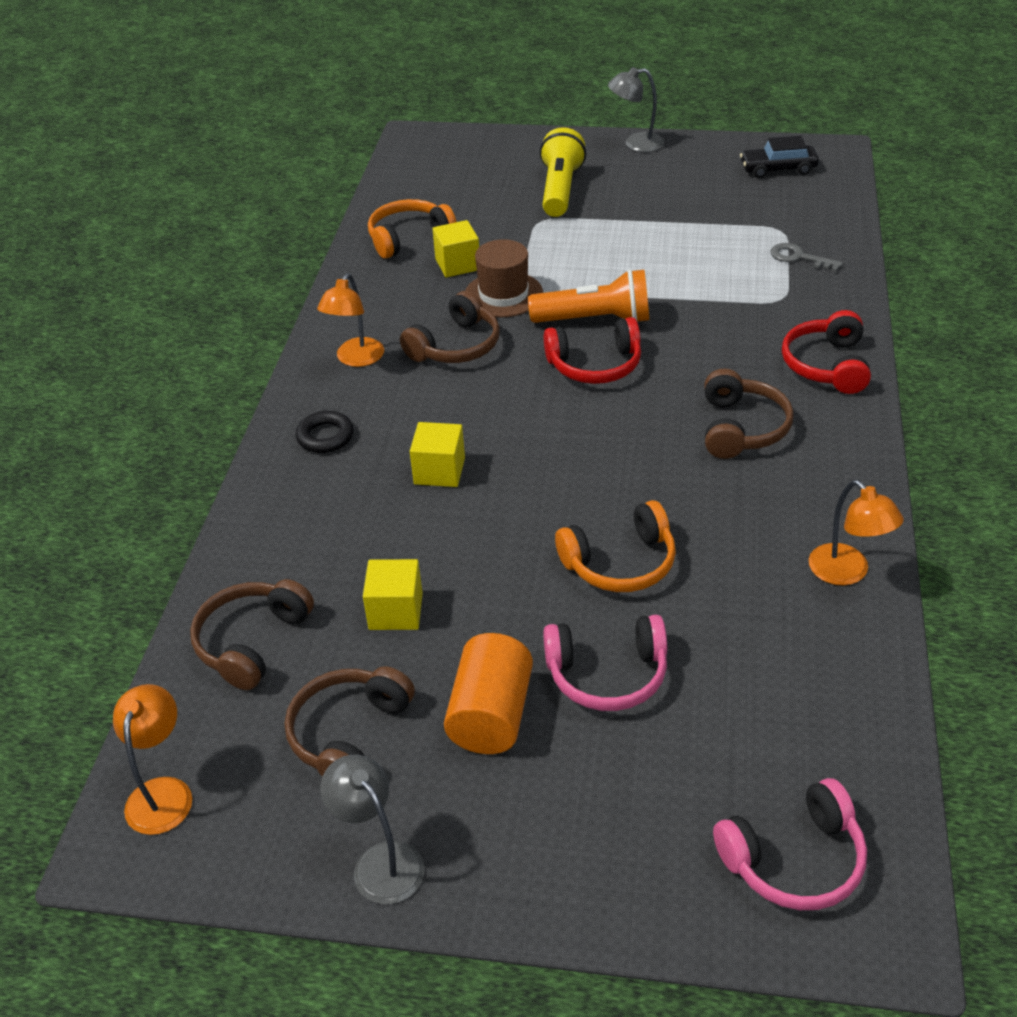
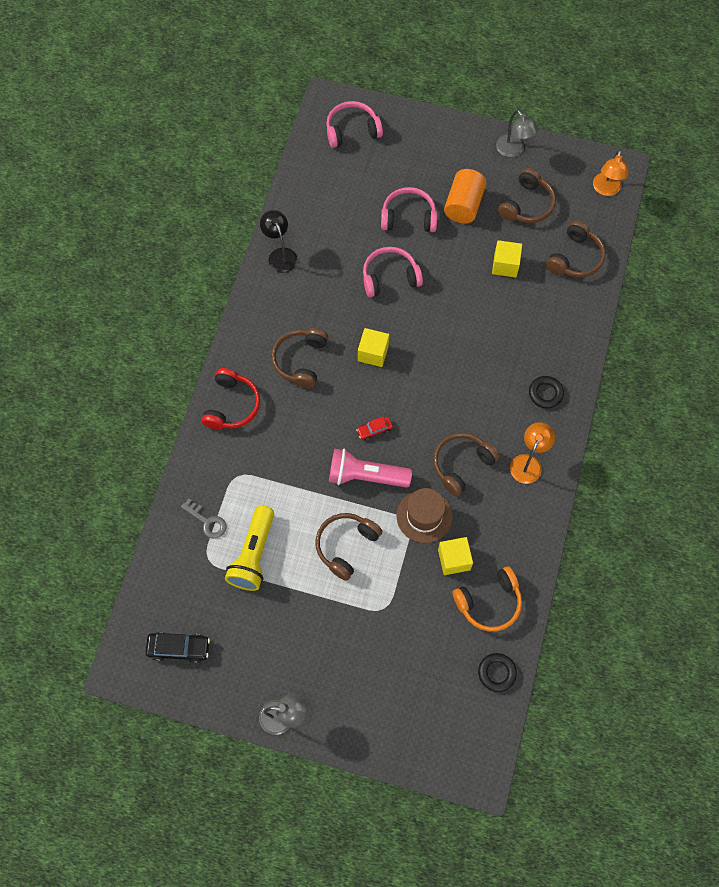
camera: 175 degrees left, 25 degrees up
(397, 194) = (497, 673): none -> black ring
(439, 471) = (478, 355): yellow cube -> yellow cube (373, 353)
(560, 190) = (362, 651): yellow flashlight -> yellow flashlight (253, 554)
(595, 320) = (366, 476): orange flashlight -> pink flashlight
(595, 365) = (374, 430): red headphones -> red car
(604, 259) = (346, 545): none -> brown headphones
(620, 563) = (390, 277): orange headphones -> pink headphones
(847, 573) = (280, 255): orange lamp -> black lamp

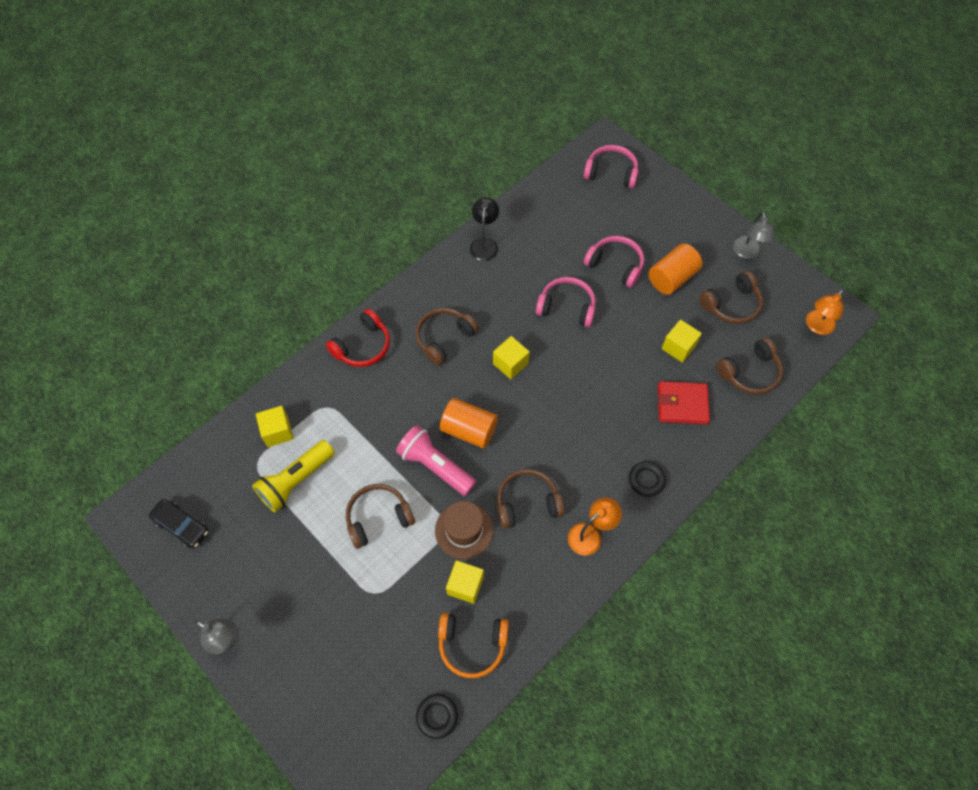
camera: 30 degrees right, 5 degrees down
(207, 521) = (277, 432): grey key -> yellow cube
(374, 430) = (469, 430): red car -> orange cylinder
(537, 314) = (682, 404): none -> red wallet

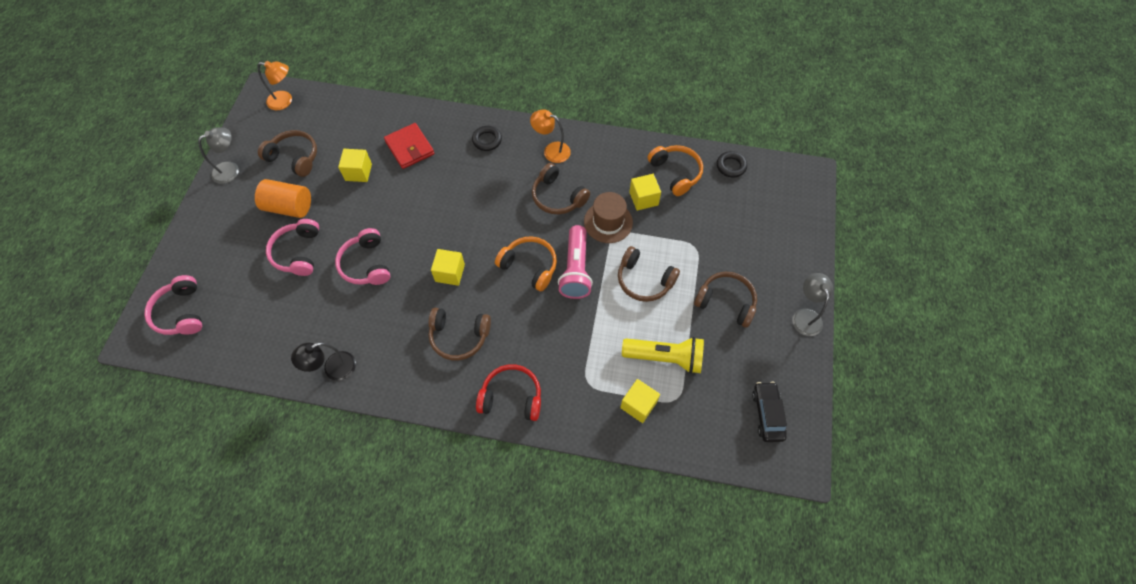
camera: 125 degrees left, 0 degrees up
(469, 430) = (529, 266): orange cylinder -> orange headphones
(750, 373) = (354, 122): brown headphones -> brown headphones (726, 302)

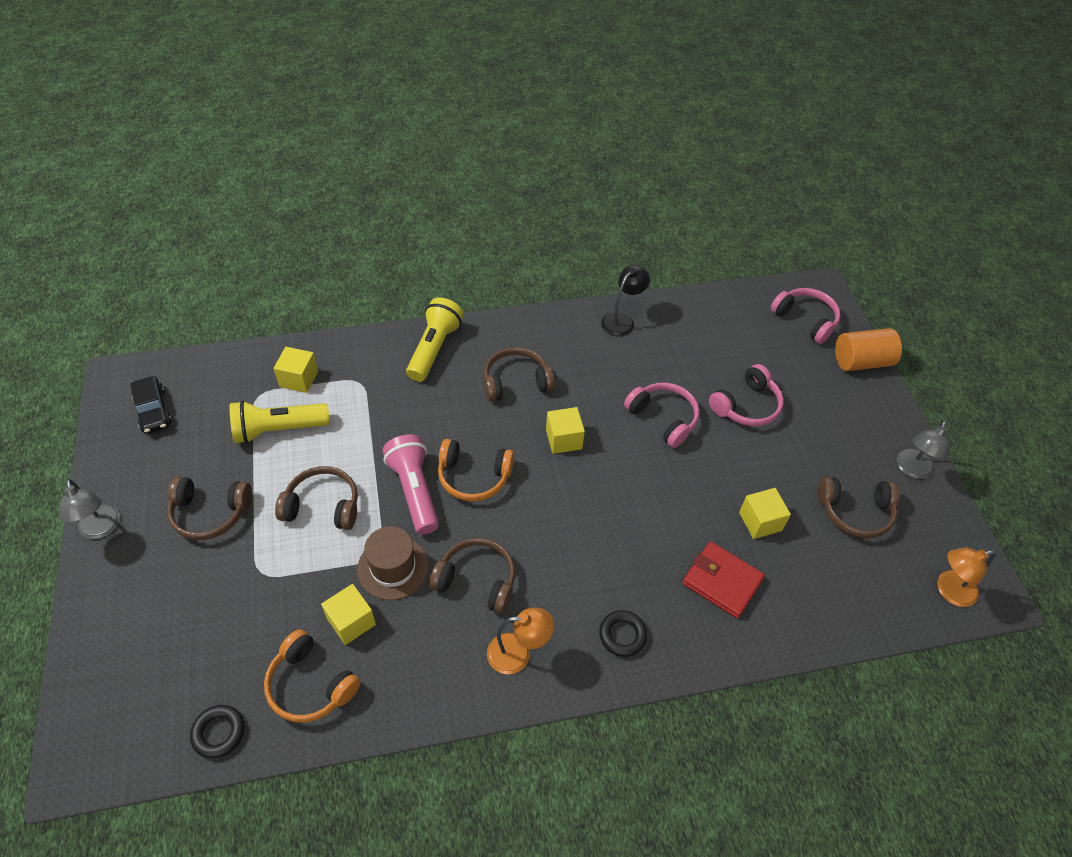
camera: 155 degrees right, 10 degrees down
(289, 207) = (802, 450): orange cylinder -> orange cylinder (861, 362)
(298, 252) = (746, 406): pink headphones -> pink headphones turned 75 degrees clockwise
(511, 397) = (434, 349): red headphones -> yellow flashlight

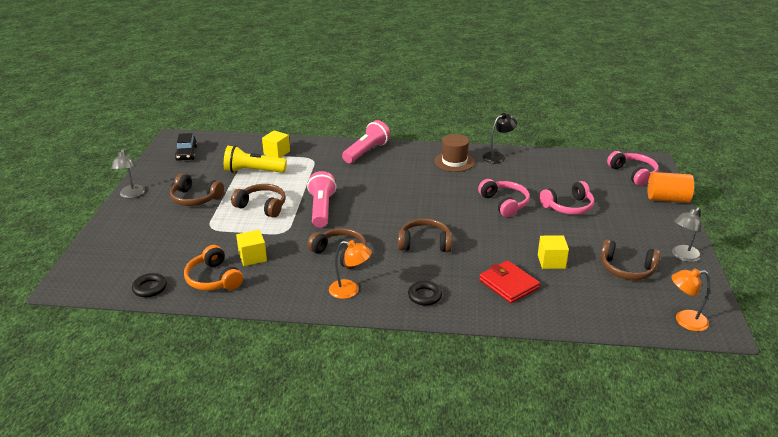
camera: 20 degrees right, 20 degrees down
(393, 567) = (290, 239): brown hat -> brown hat (454, 161)
(434, 349) = (366, 152): yellow flashlight -> pink flashlight
(473, 477) = (362, 209): orange headphones -> none
(516, 382) = (411, 173): brown headphones -> brown headphones (424, 243)
(564, 439) = (430, 202): yellow cube -> none

